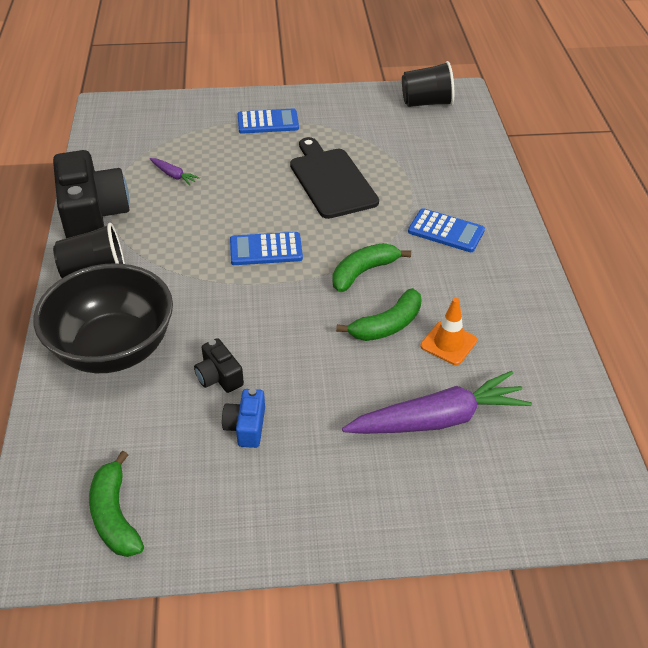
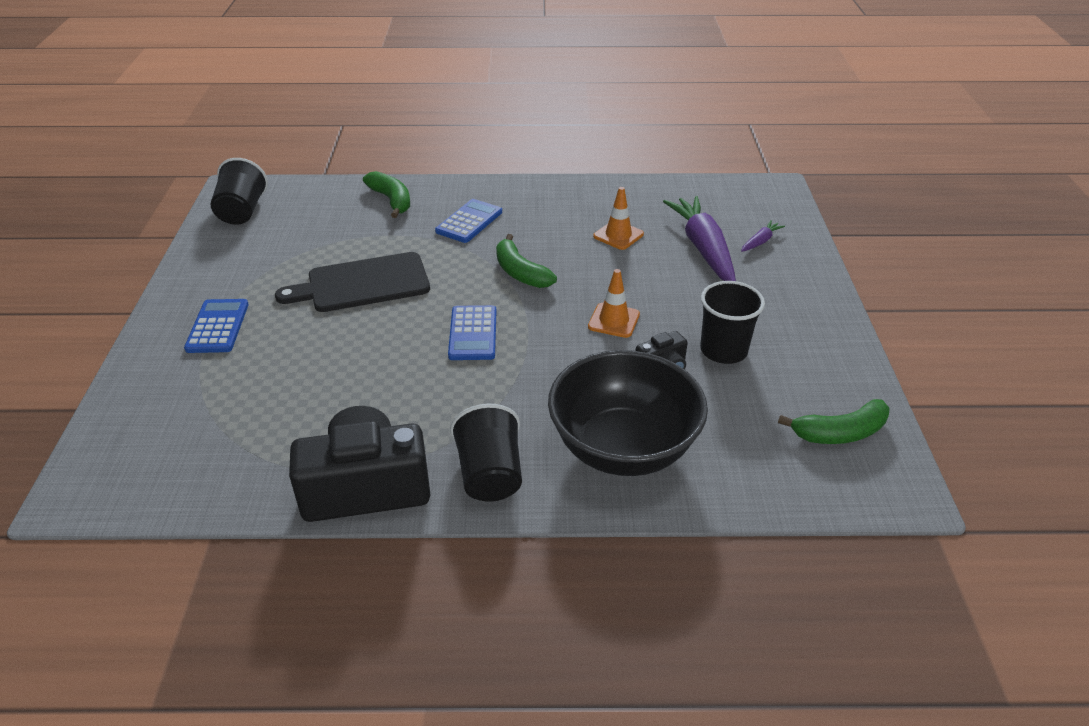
camera: 85 degrees left, 5 degrees down
(173, 175) = (302, 410): purple carrot -> purple carrot (760, 241)
(246, 426) = (723, 350): blue camera -> black cup
(291, 341) = (614, 320): none -> orange traffic cone
(387, 325) = (595, 264): green banana -> green banana (391, 200)

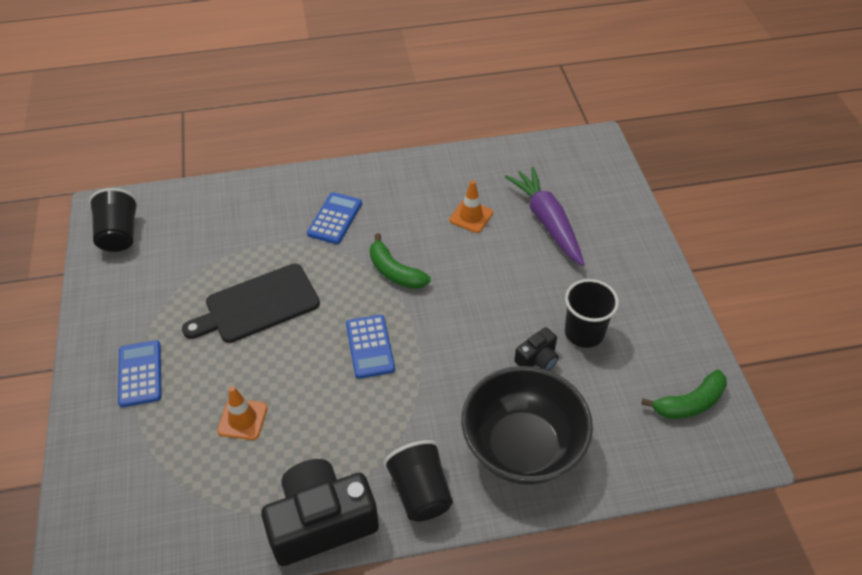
camera: 10 degrees left, 10 degrees up
(391, 200) = (257, 202): green banana -> none
(614, 320) = (487, 314): orange traffic cone -> orange traffic cone (242, 419)
(760, 241) = (594, 207): purple carrot -> none

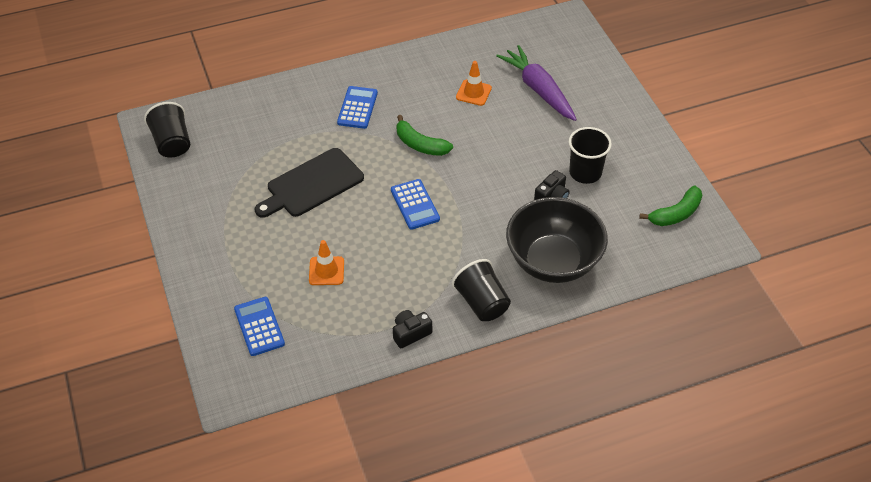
camera: 10 degrees left, 0 degrees up
(140, 374) = (230, 249): blue calculator -> blue calculator (259, 326)
(321, 522) = (410, 333): black camera -> black camera, size x0.47

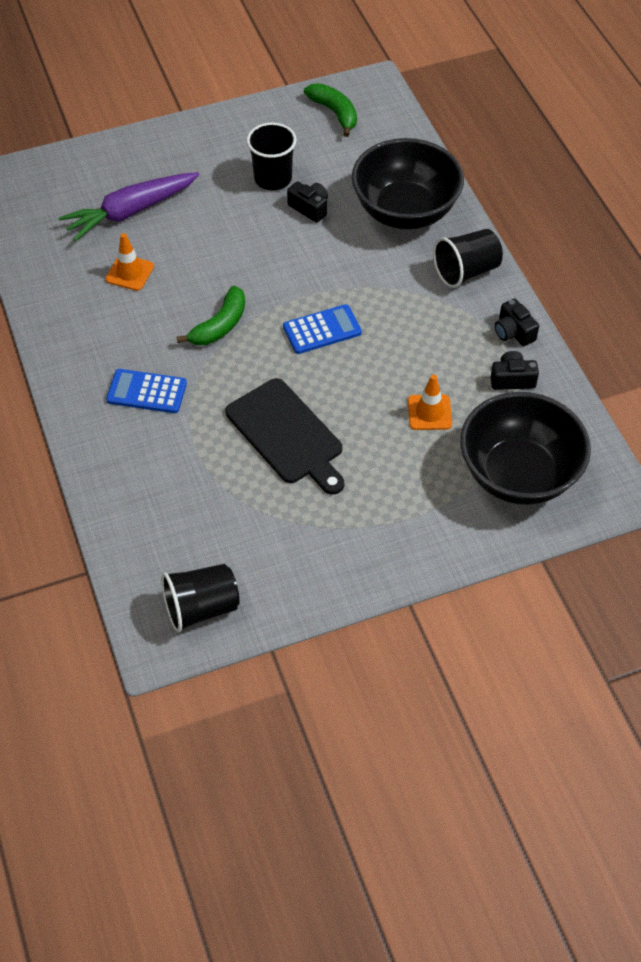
camera: 90 degrees left, 5 degrees up
(259, 326) = (518, 474): blue calculator -> black bowl
(357, 329) = (512, 379): none -> black camera

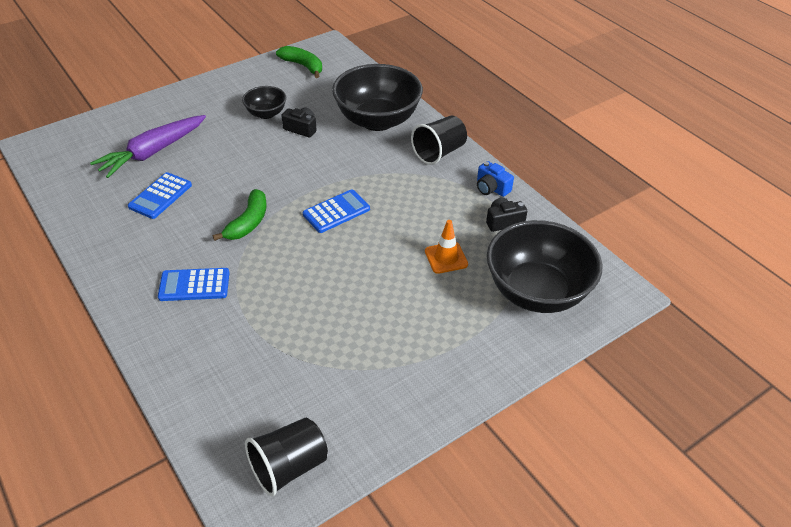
camera: 15 degrees left, 10 degrees down
(129, 273) = (160, 196): orange traffic cone -> blue calculator
(273, 178) = (266, 113): black cup -> black bowl
(287, 435) = (329, 297): black cutting board -> none
(513, 332) = (491, 188): black camera -> blue camera

